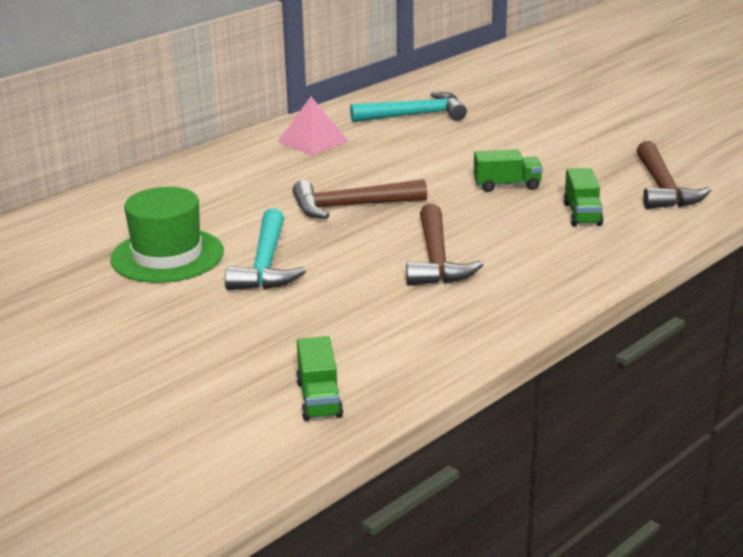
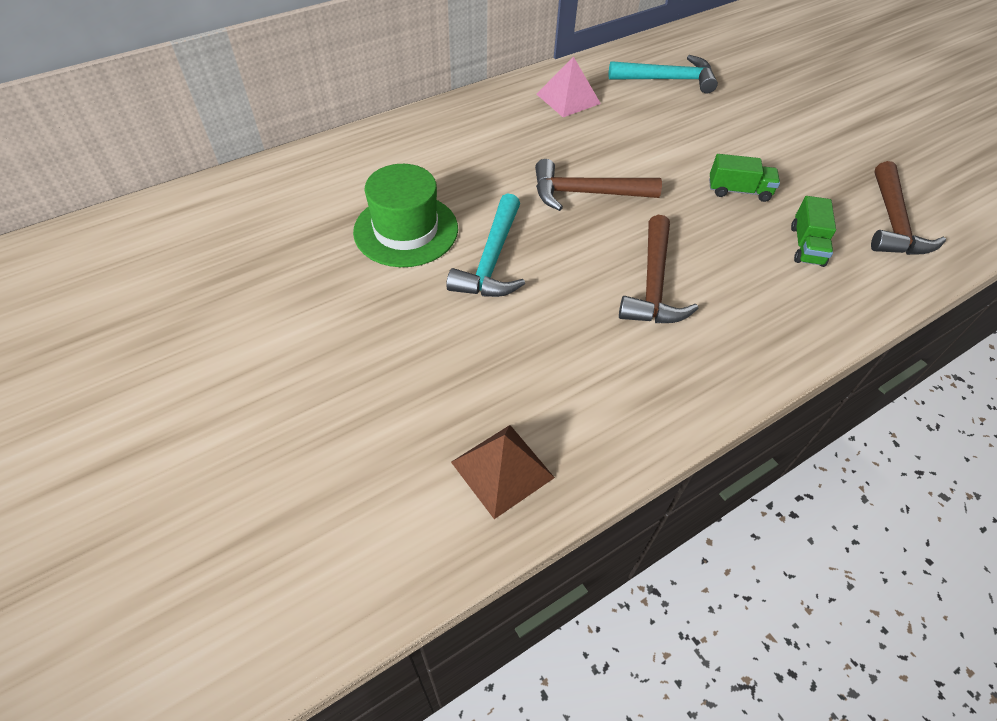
camera: 10 degrees right, 25 degrees up
(319, 399) = (502, 469): green truck -> brown pyramid

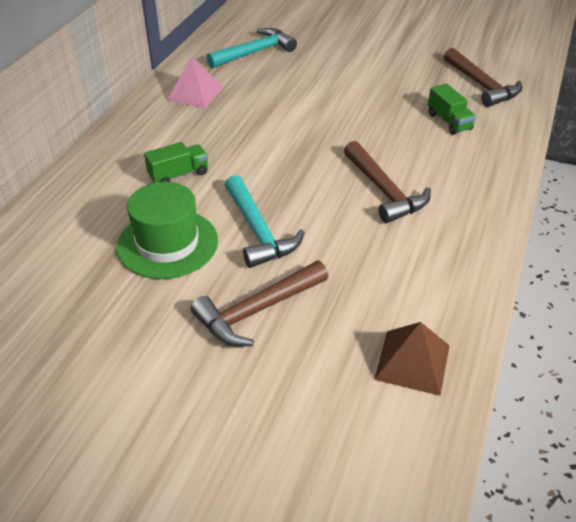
camera: 35 degrees left, 10 degrees down
(586, 193) = (278, 153): brown hammer -> brown hammer (257, 310)
(738, 191) = (376, 106): green truck -> green truck (178, 175)

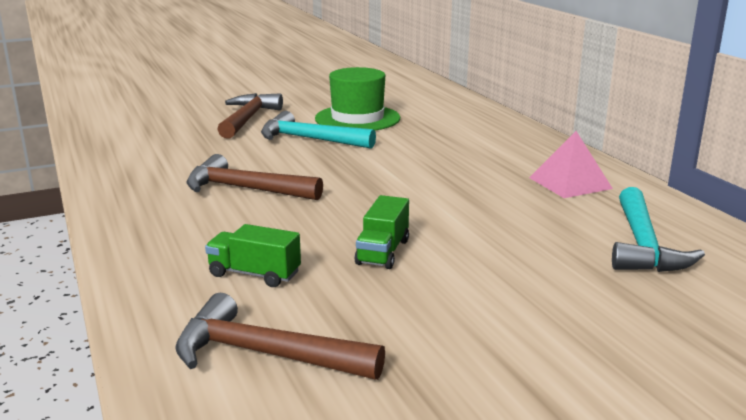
camera: 135 degrees right, 20 degrees down
(178, 175) = (431, 140): green truck -> green truck (383, 252)
(412, 362) = (119, 133): brown pyramid -> none

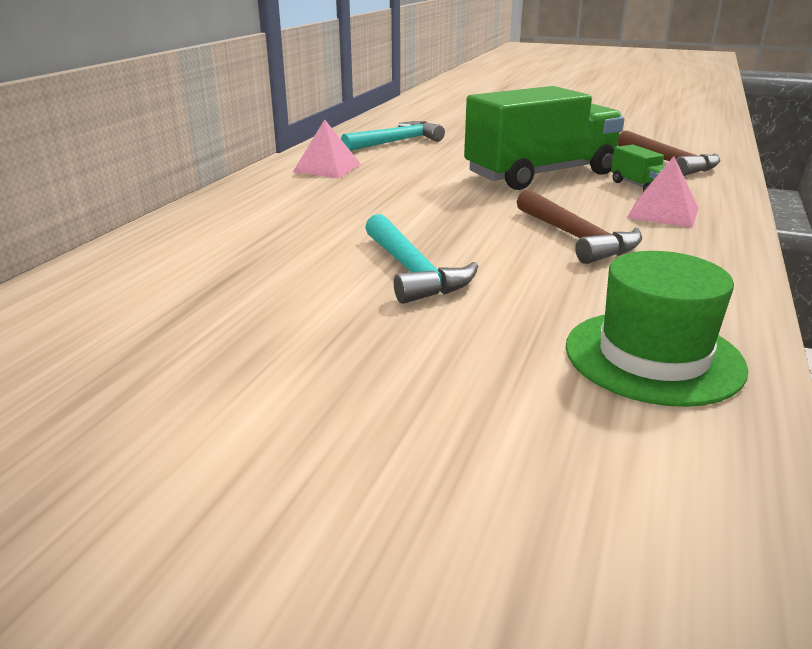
camera: 135 degrees left, 5 degrees up
(198, 240) = (663, 213): none -> pink pyramid
(247, 119) = (418, 347): brown hammer -> none
(357, 118) = (286, 282): green hat -> green hat (653, 356)
(383, 252) = (540, 174): green truck -> green truck, size x2.45

